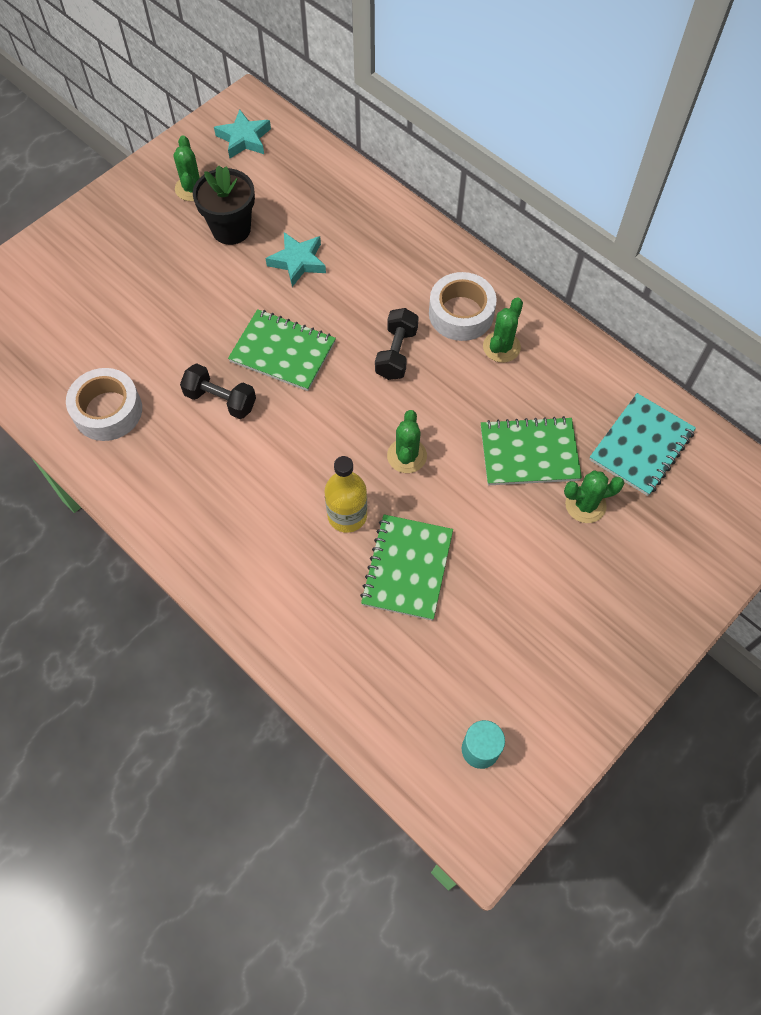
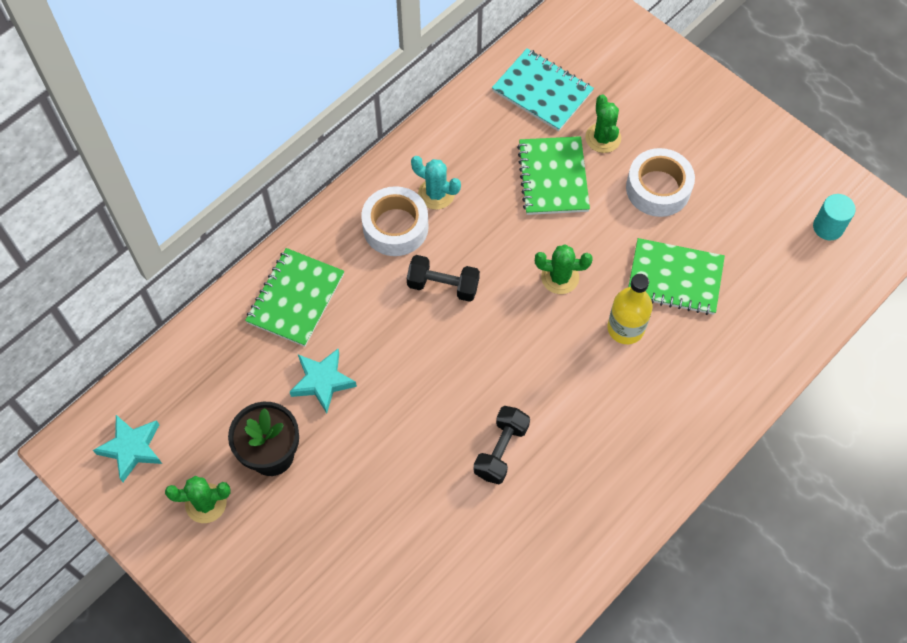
camera: 90 degrees left, 0 degrees up
(108, 410) = (516, 566): white tape -> white tape (658, 188)
(283, 352) = (441, 392): green notebook -> green notebook (295, 298)
(501, 347) = (436, 194): green cactus -> turquoise cactus

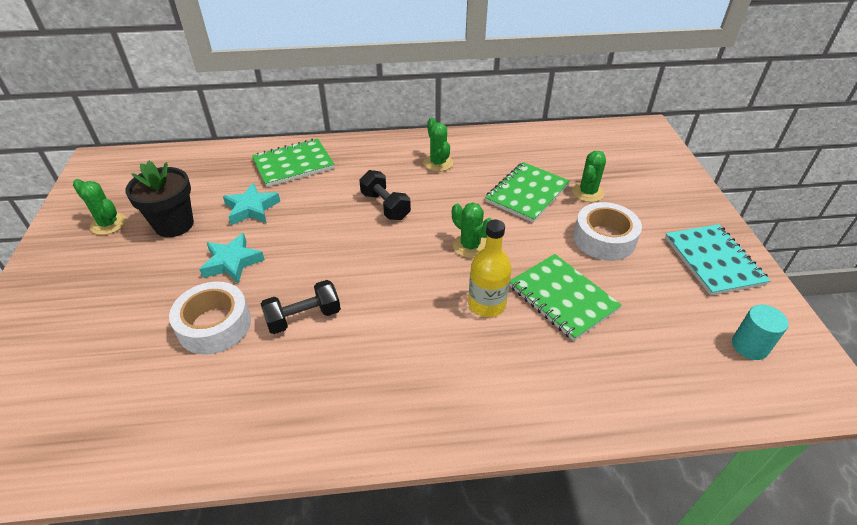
camera: 40 degrees right, 20 degrees down
(132, 448) = (119, 177): turquoise star -> turquoise star (232, 262)
(395, 227) = (393, 165): white tape -> white tape (214, 325)
(436, 194) = (438, 163): turquoise cactus -> green cactus
(542, 91) = (567, 152): turquoise notebook -> turquoise notebook (713, 261)

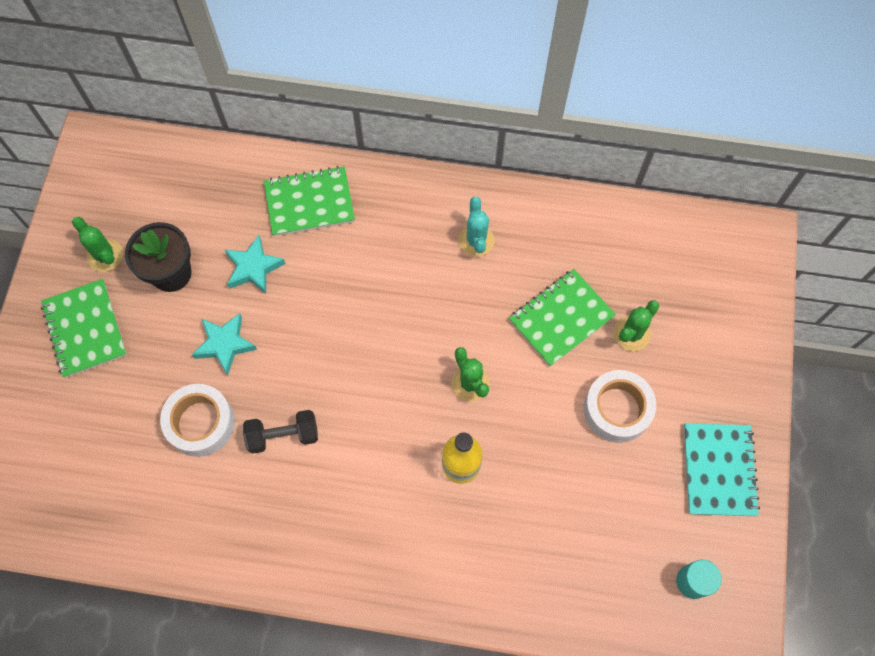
camera: 15 degrees right, 25 degrees up
(385, 206) = (397, 299): black dumbbell -> none
(438, 163) = (476, 240): green cactus -> turquoise cactus
(562, 298) = (538, 477): green notebook -> green notebook (85, 329)

